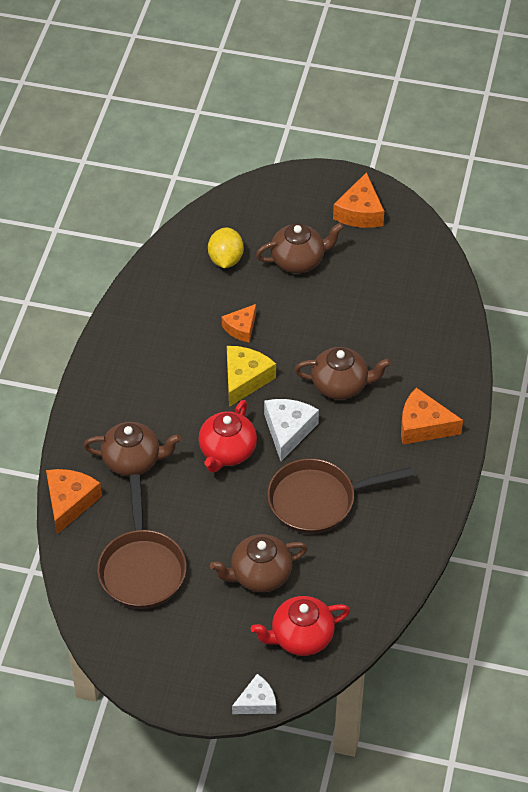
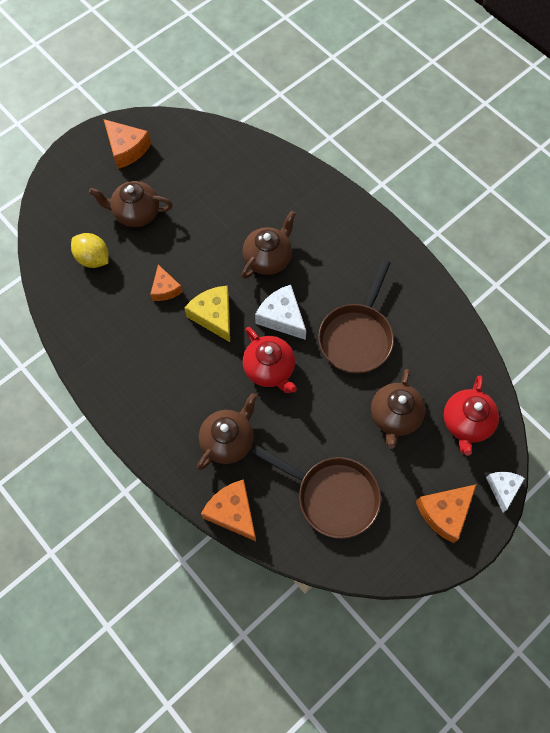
camera: 55 degrees left, 15 degrees up
(298, 260) = (136, 213): brown teapot -> brown teapot turned 105 degrees counterclockwise
(423, 426) = (342, 231): orange cheese -> orange cheese (444, 513)

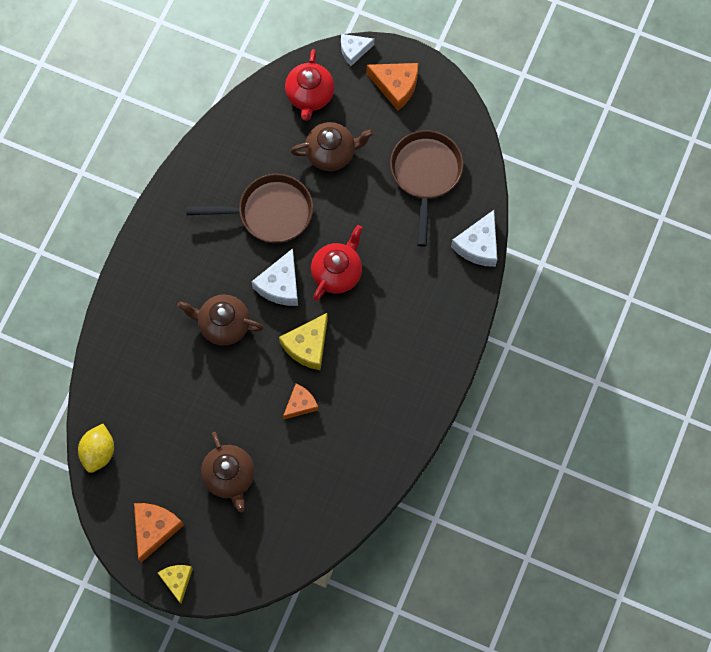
camera: 115 degrees left, 5 degrees up
(78, 149) = (177, 580): none -> yellow cheese
(93, 259) = (300, 490): yellow lemon -> yellow lemon (99, 452)
(228, 440) = (420, 277): brown teapot -> none
(232, 512) = (478, 245): orange cheese -> white cheese
(466, 423) = (310, 96): red teapot -> red teapot turned 105 degrees clockwise

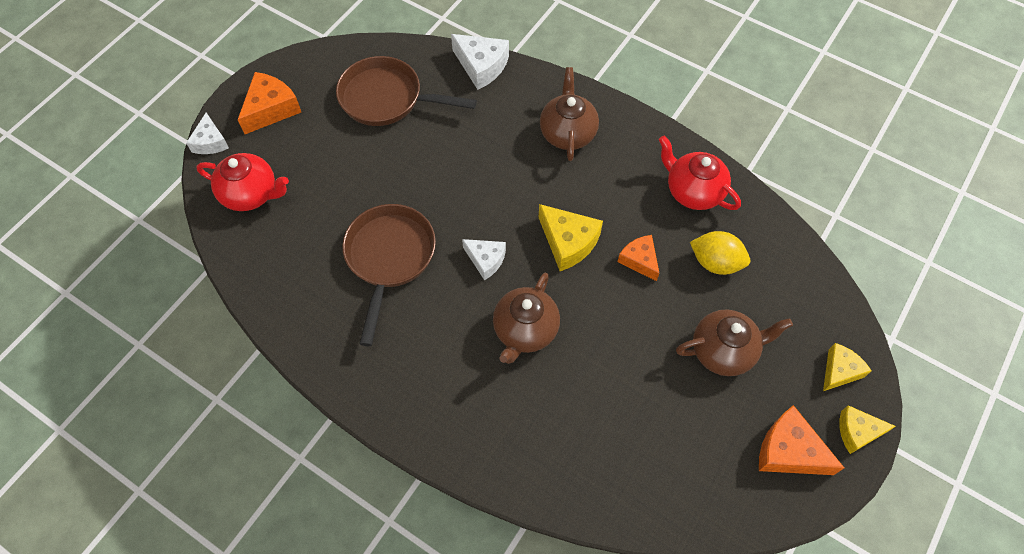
camera: 80 degrees left, 10 degrees down
(99, 452) = (679, 512): yellow lemon -> yellow lemon (715, 262)
(226, 567) = (839, 371): none -> yellow cheese
(280, 285) = (486, 260): white cheese -> white cheese, size x0.66
(331, 153) = (332, 183): brown teapot -> brown teapot (567, 133)
(337, 272) = (483, 199): red teapot -> red teapot (693, 191)

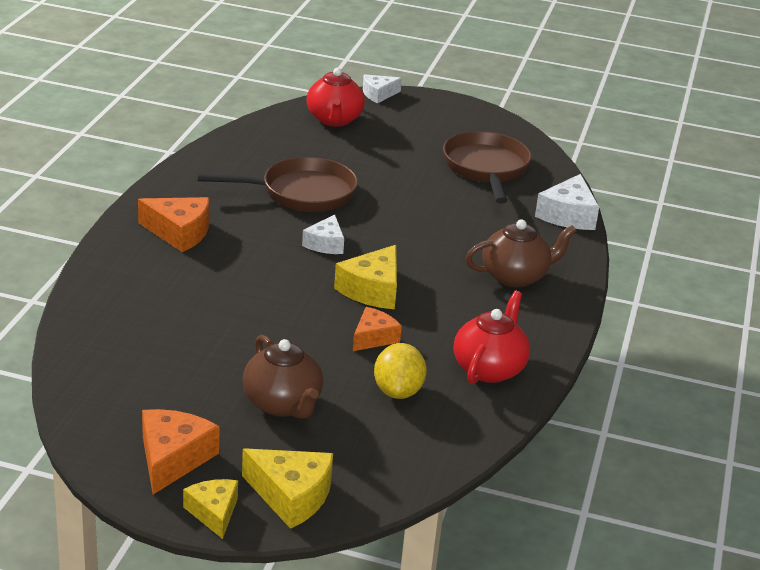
camera: 70 degrees right, 30 degrees down
(271, 109) = (433, 115): orange cheese -> orange cheese (179, 232)
(525, 331) = (254, 274): brown teapot -> none
(839, 371) = (291, 496): yellow cheese -> yellow cheese, size x1.52

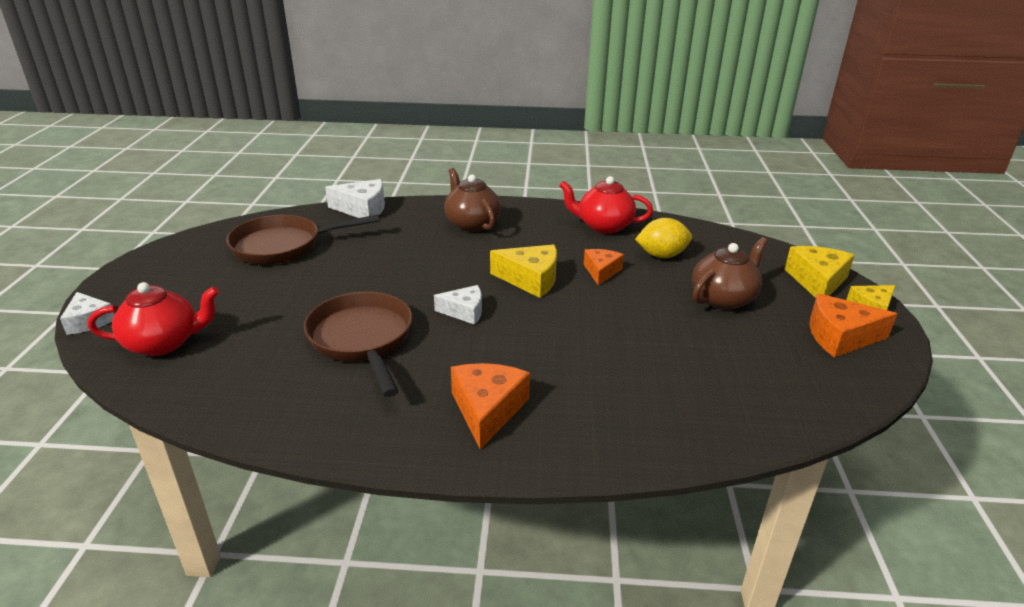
camera: 100 degrees left, 0 degrees up
(373, 337) = (601, 271): orange cheese -> orange cheese turned 75 degrees clockwise

